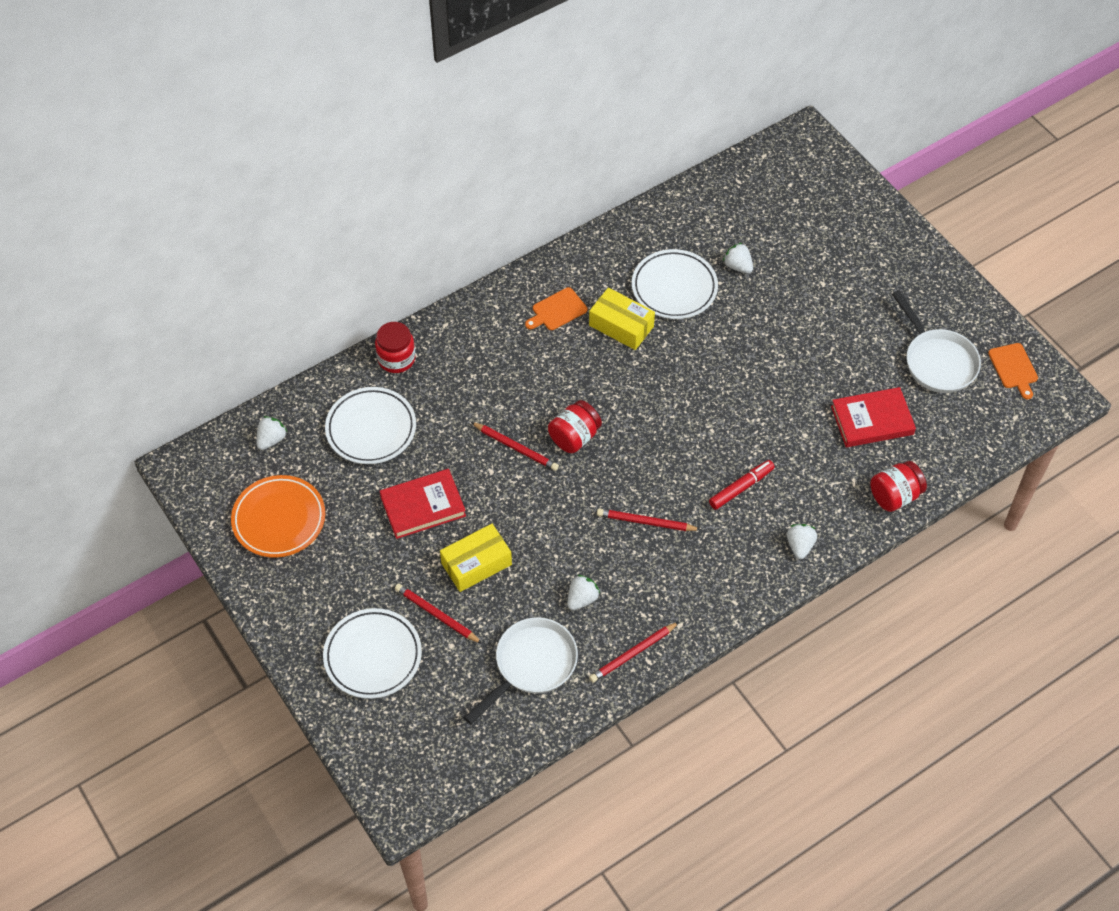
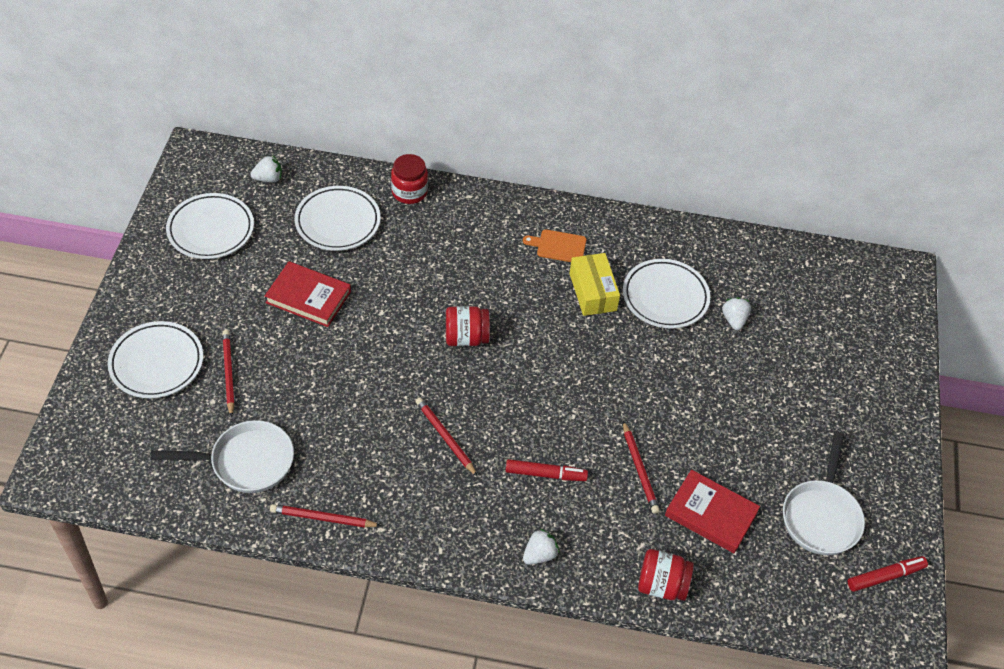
camera: 40 degrees right, 5 degrees down
(279, 519) = (211, 230): orange plate -> white plate
(476, 564) = (295, 363): yellow box -> none
(516, 448) = (417, 311): red pencil -> red pencil (639, 469)
(582, 599) = (335, 449): white strawberry -> none
(1014, 368) = (885, 576): orange cutting board -> red marker

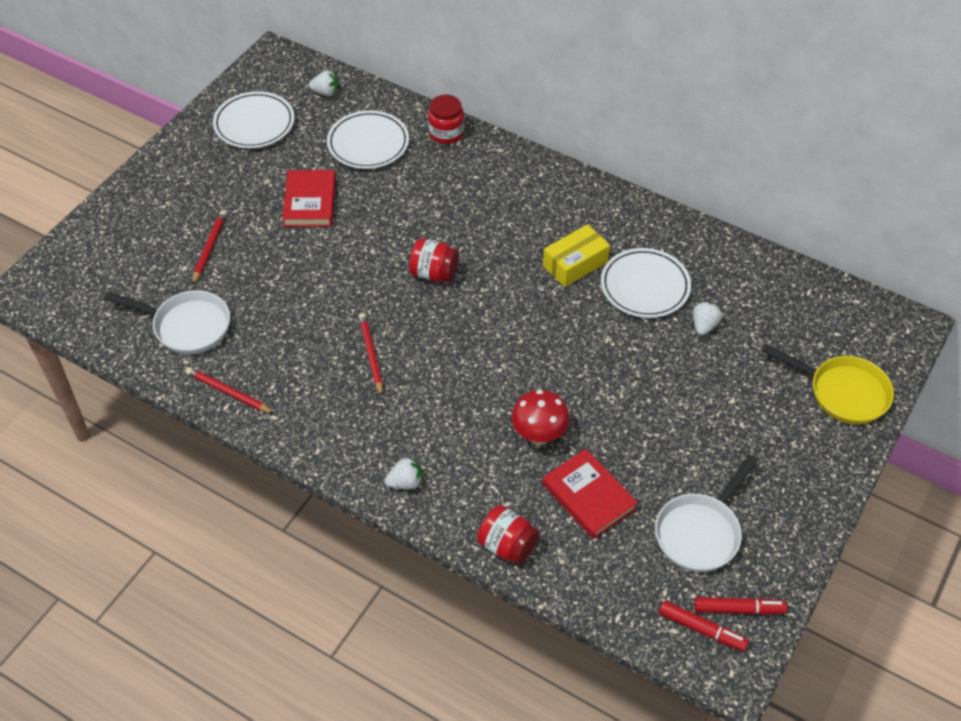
camera: 25 degrees right, 0 degrees up
(156, 363) = (154, 223): white plate -> none
(308, 297) = (310, 202): red book -> red book turned 45 degrees clockwise
(545, 474) = (447, 414): red marker -> red marker (702, 629)
(558, 246) = (563, 214): orange cutting board -> none
(593, 292) = (575, 264): yellow box -> yellow box turned 45 degrees clockwise
(639, 469) = (539, 435): red pencil -> red mushroom
(877, 349) = (842, 392): none -> yellow pan

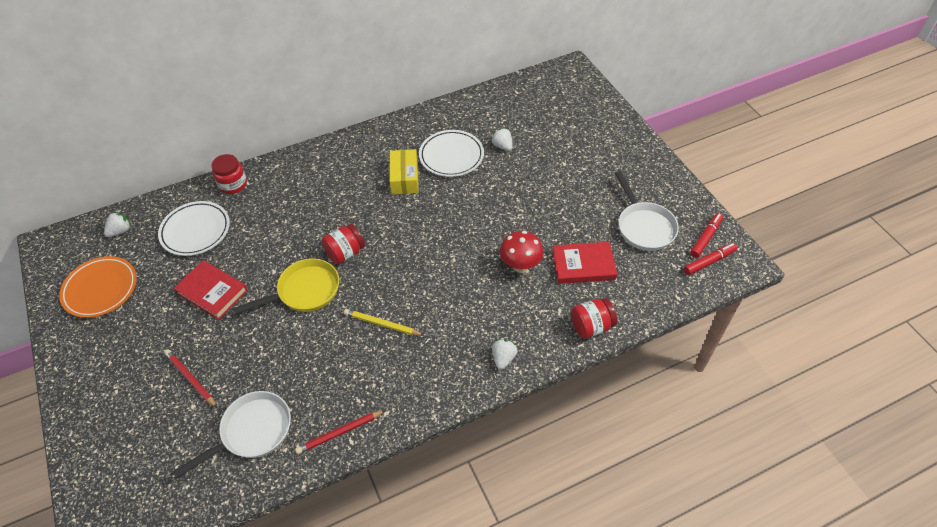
camera: 55 degrees left, 0 degrees up
(254, 124) = (100, 289): white plate -> orange plate
(371, 355) = (382, 324): red pencil -> yellow pencil
(842, 392) = (594, 116): yellow pan -> yellow pan (304, 291)

